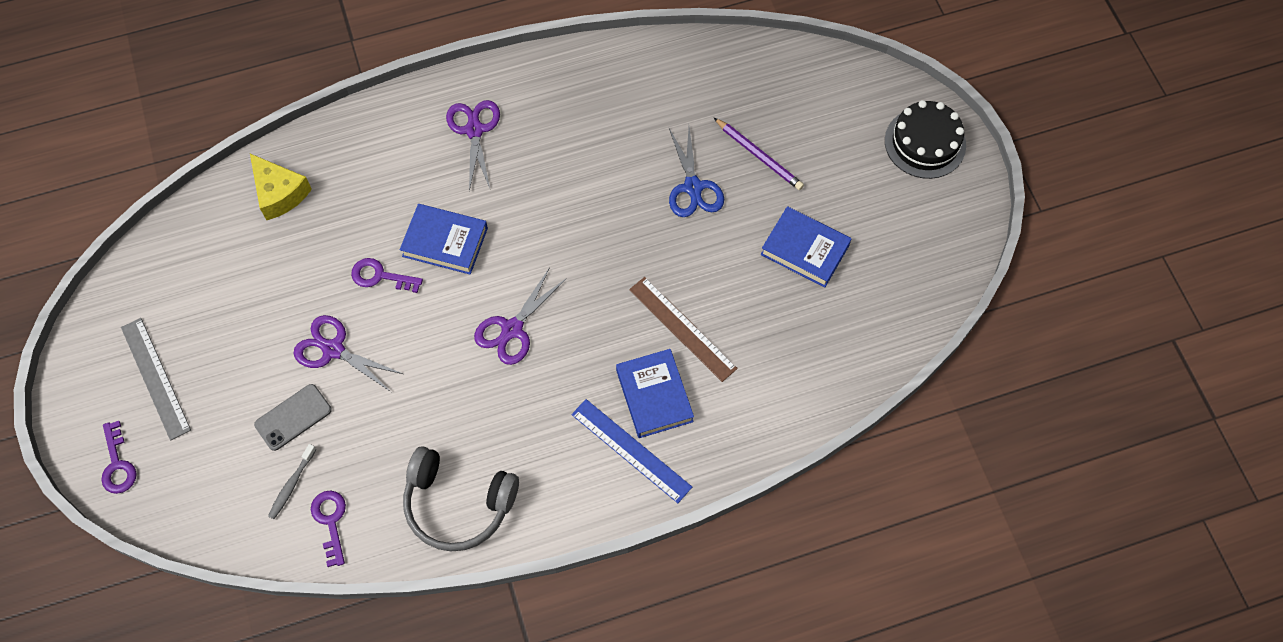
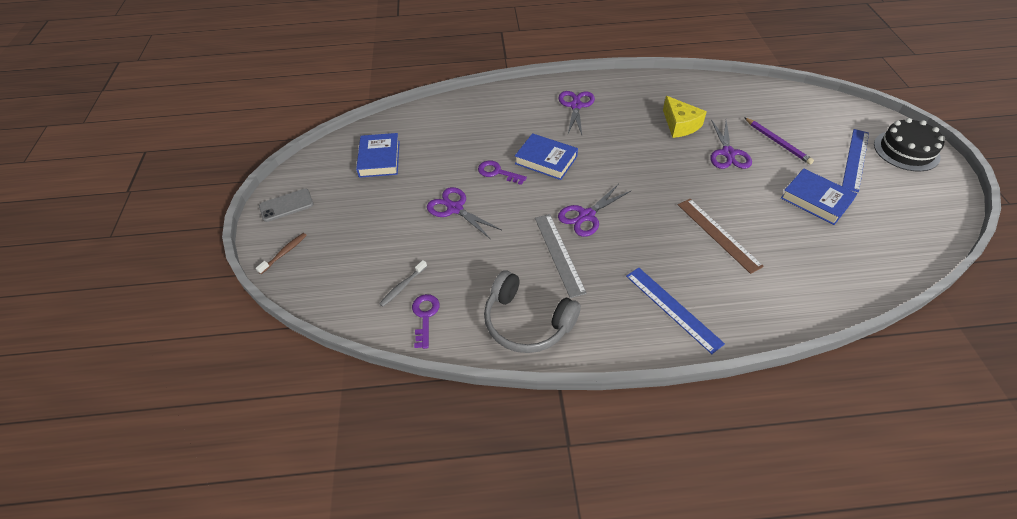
camera: 15 degrees right, 15 degrees down
(118, 464) = (284, 253): purple key -> brown toothbrush
(155, 378) = (329, 206): grey ruler -> grey ruler (559, 254)
(279, 193) = (441, 121): yellow cheese -> yellow cheese (680, 125)
(293, 417) = (416, 244): grey phone -> grey phone (286, 205)
(654, 396) = (694, 274): blue book -> blue book (379, 159)
(693, 187) = (728, 153): blue scissors -> purple scissors
(859, 170) = (855, 159): none -> blue ruler

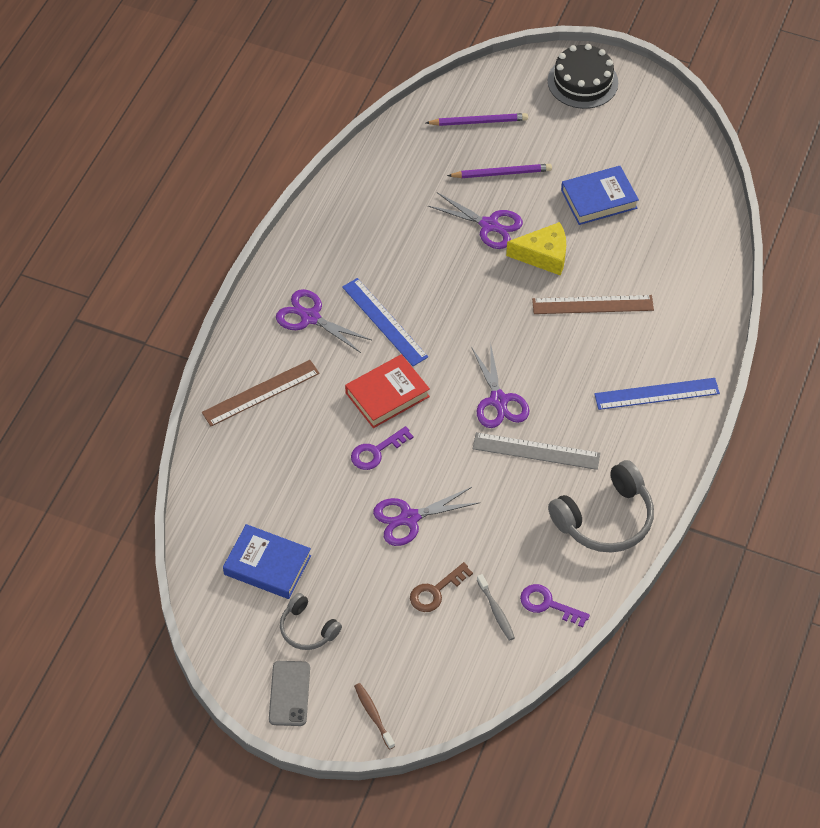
camera: 65 degrees left, 5 degrees up
(340, 194) = (307, 629): none -> grey headphones
(402, 246) = (435, 591): none -> brown key
(504, 108) = (261, 393): none -> brown ruler
(546, 160) = (387, 395): blue book -> red book
(680, 125) = (415, 238): yellow cheese -> yellow cheese (543, 255)
(805, 115) = (478, 121): none -> purple pencil
(855, 159) = (567, 129): blue ruler -> blue ruler (384, 322)

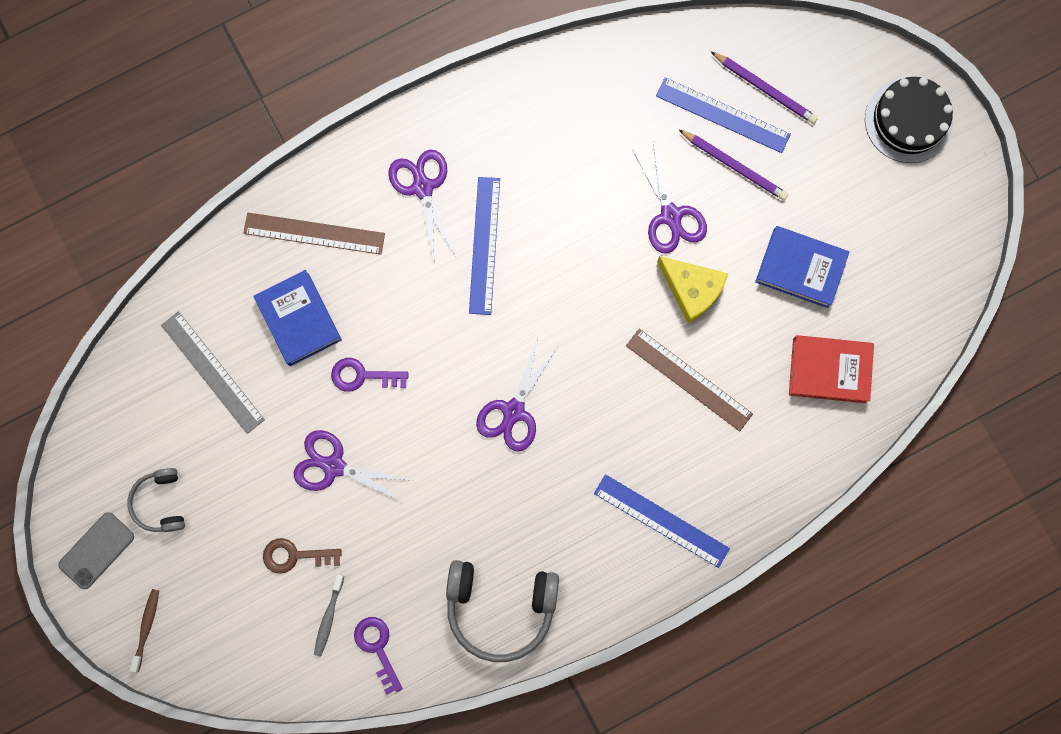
camera: 40 degrees right, 25 degrees up
(267, 565) = (178, 413): blue book -> blue book (299, 319)
(387, 395) = (421, 325): red book -> red book (829, 370)
(466, 152) = (723, 115): none -> blue ruler
(536, 451) = (501, 490): grey ruler -> grey ruler (212, 372)

